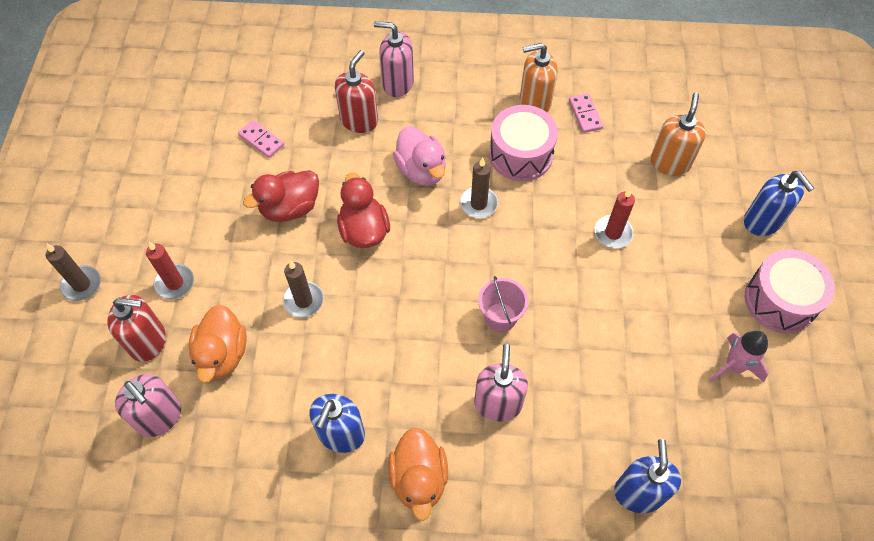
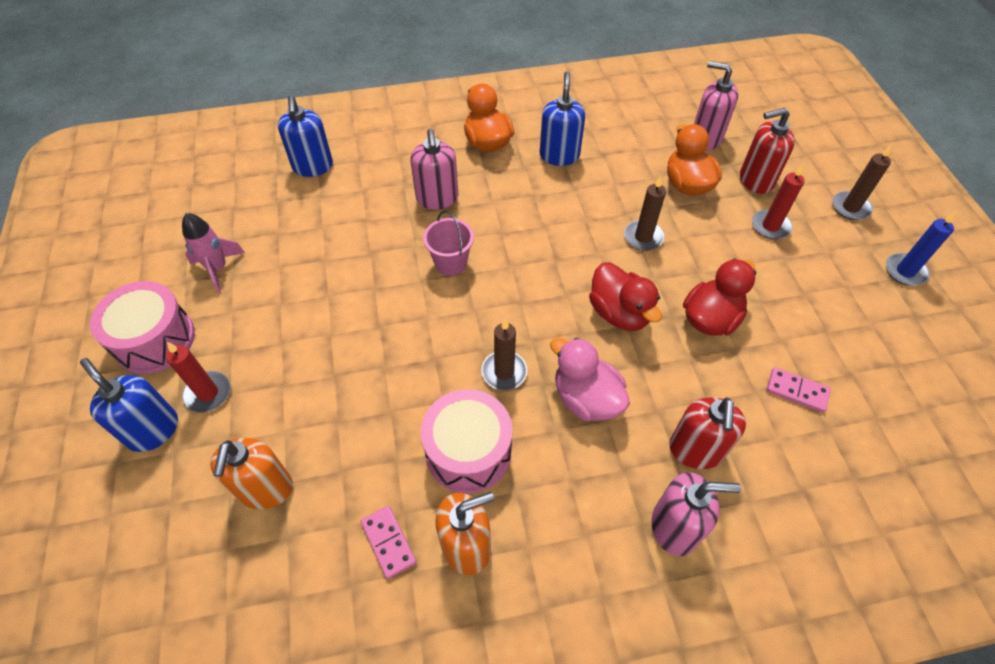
camera: 165 degrees right, 5 degrees down
(94, 209) = (905, 271): none -> blue candle
(613, 233) = (340, 373): red candle -> red candle (208, 393)

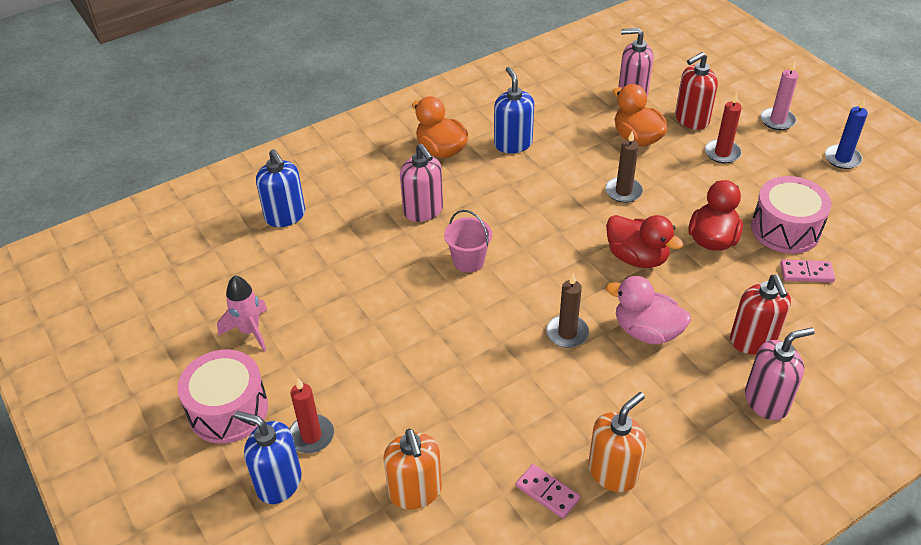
camera: 20 degrees left, 10 degrees down
(468, 451) = (573, 403): pink drum -> pink drum (785, 229)
(850, 207) = (777, 120): brown candle -> pink candle

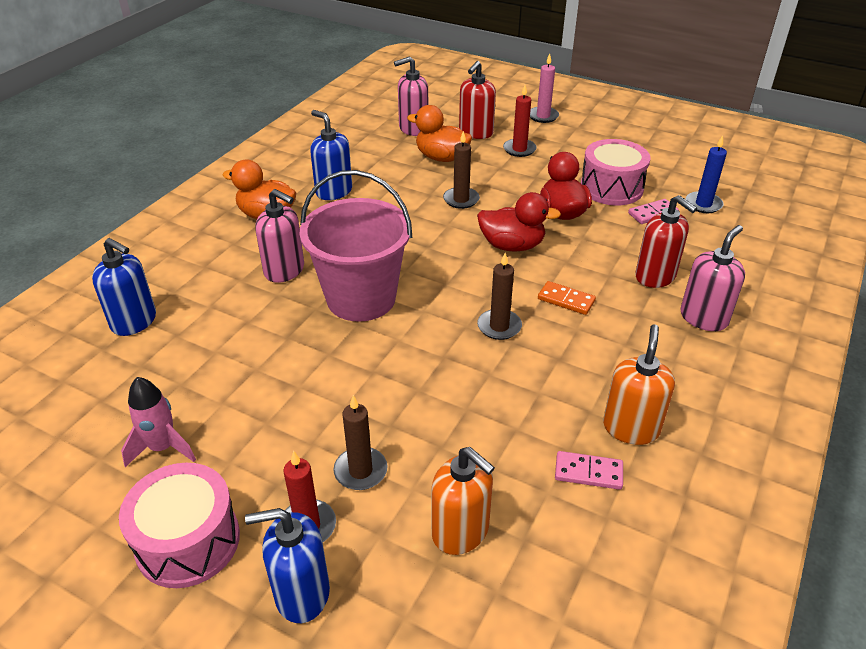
camera: 30 degrees left, 5 degrees down
(374, 411) = (360, 471): none -> brown candle
(468, 261) = (361, 298): pink bucket -> pink bucket, size x2.06
(646, 331) = (566, 300): pink duck -> orange domino
(842, 158) = (611, 128): blue candle -> blue candle (703, 204)

